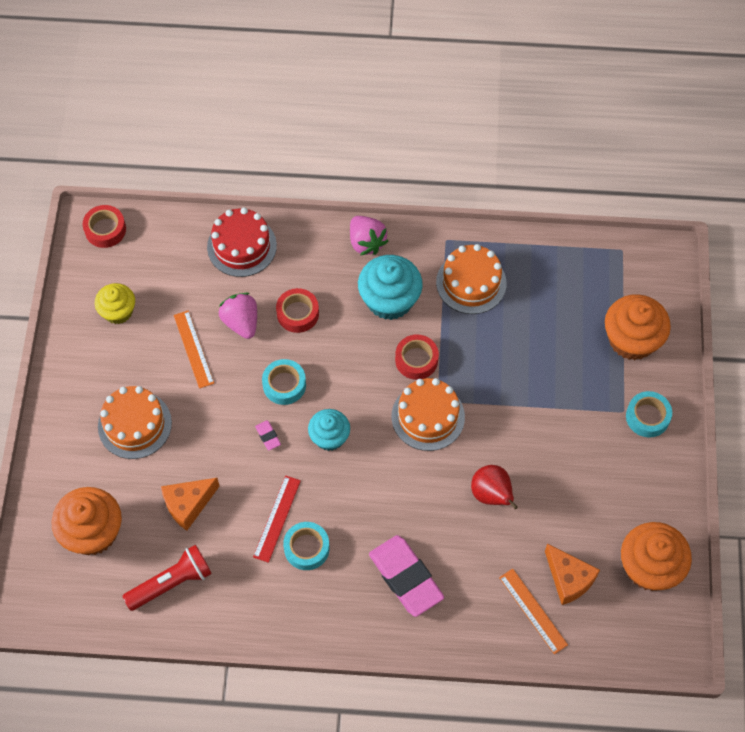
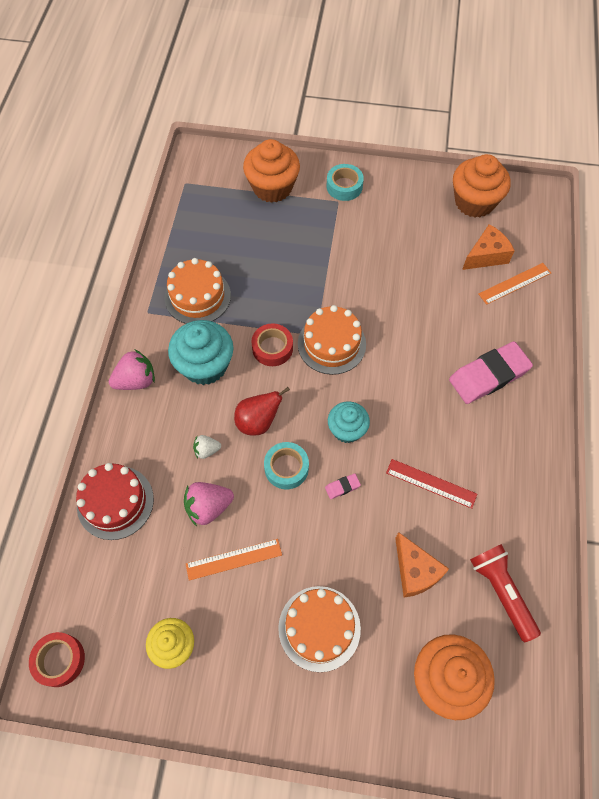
camera: 85 degrees left, 0 degrees up
(297, 313) = (207, 450): red tape -> white strawberry
(306, 548) = (462, 458): turquoise tape -> none
(492, 495) = (410, 302): red pear -> red pear (258, 422)

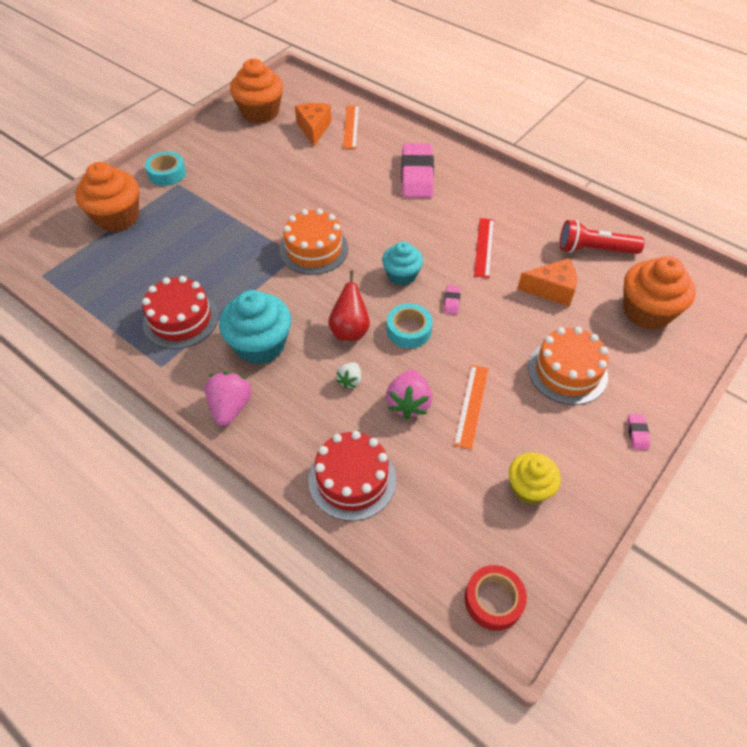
camera: 60 degrees left, 10 degrees down
(197, 296) = (181, 319): orange cake -> red cake
(272, 348) = (284, 289): red tape -> none
(282, 722) = (637, 433): none -> pink eraser
(431, 483) = (484, 247): red ruler -> red ruler turned 45 degrees counterclockwise

